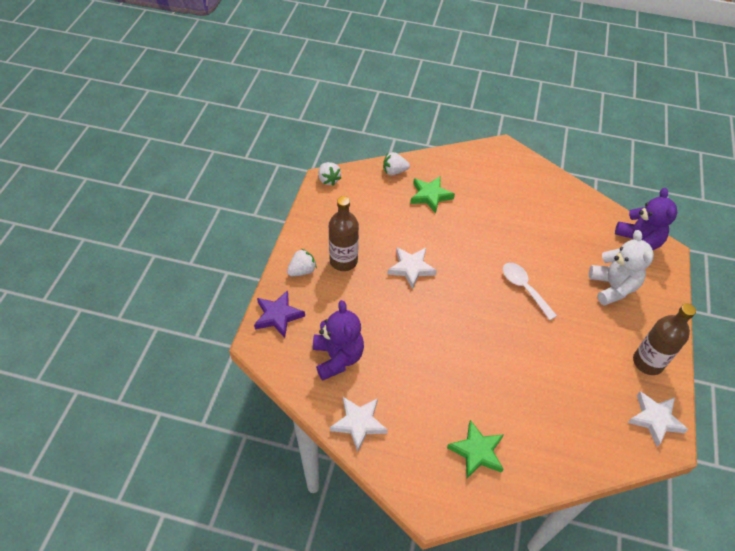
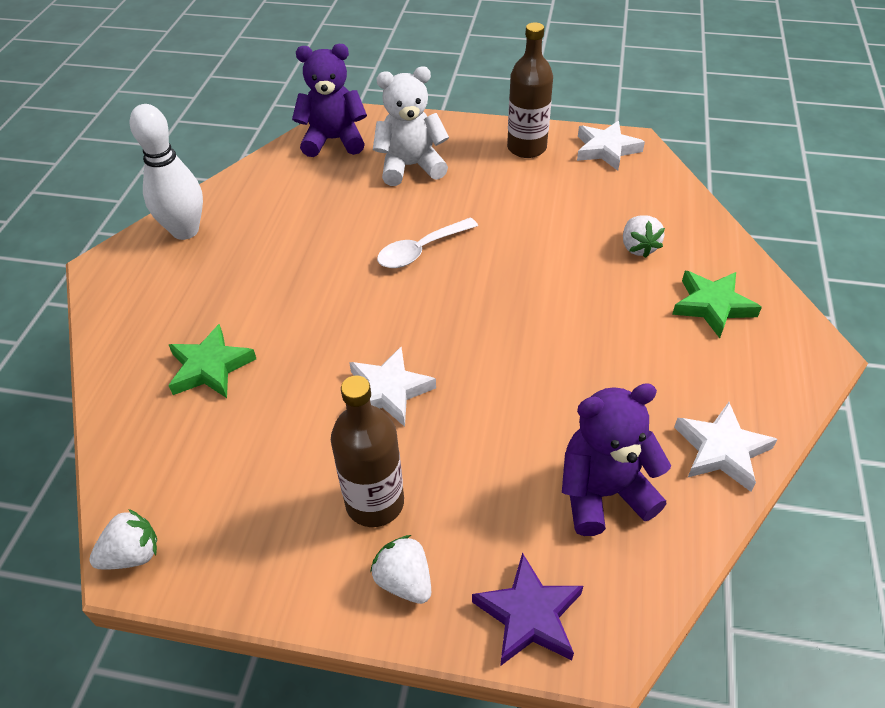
camera: 90 degrees left, 5 degrees down
(394, 171) = (131, 428): white strawberry -> white strawberry (638, 247)
(534, 177) = (185, 231): none -> white bowling pin

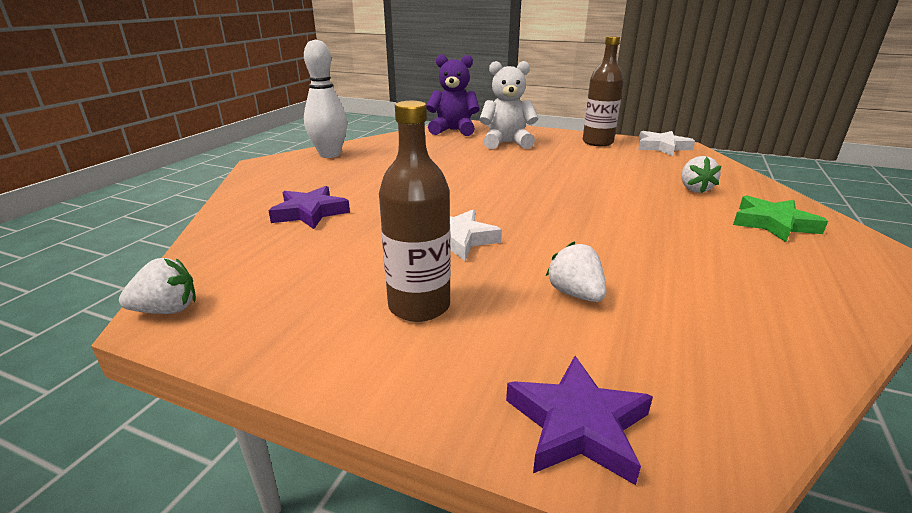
camera: 10 degrees right, 20 degrees down
(210, 367) = (310, 212): green star -> purple star
(404, 581) = (431, 369): white strawberry -> white strawberry (575, 294)
(421, 250) = (505, 176): white spoon -> none
(603, 493) = (672, 330): purple teddy bear -> none
(721, 450) = (810, 315): white star -> none

